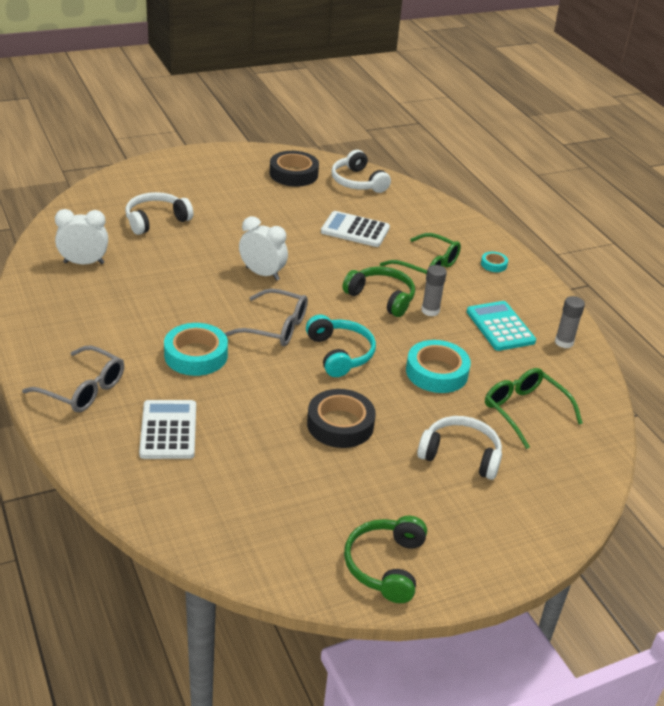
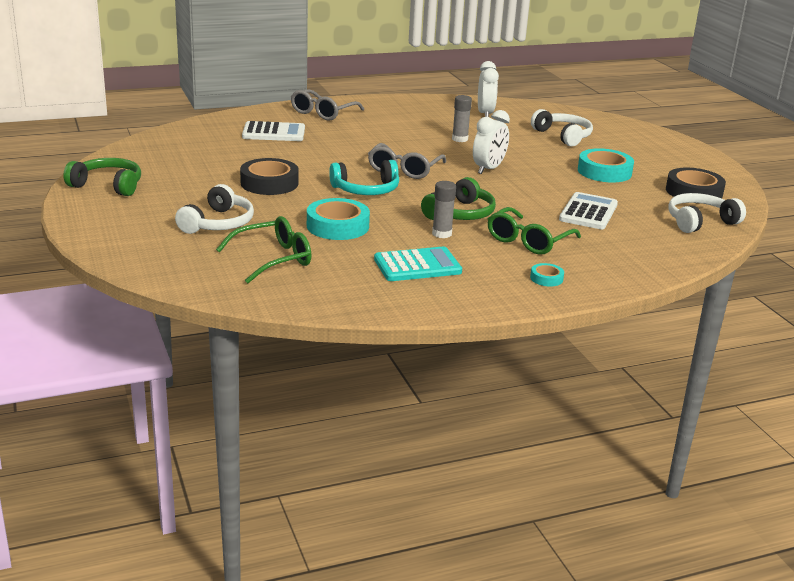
camera: 95 degrees right, 10 degrees down
(196, 355) = (363, 143): turquoise tape -> turquoise tape (604, 172)
(564, 342) = (391, 297): grey glue stick -> grey glue stick (460, 139)

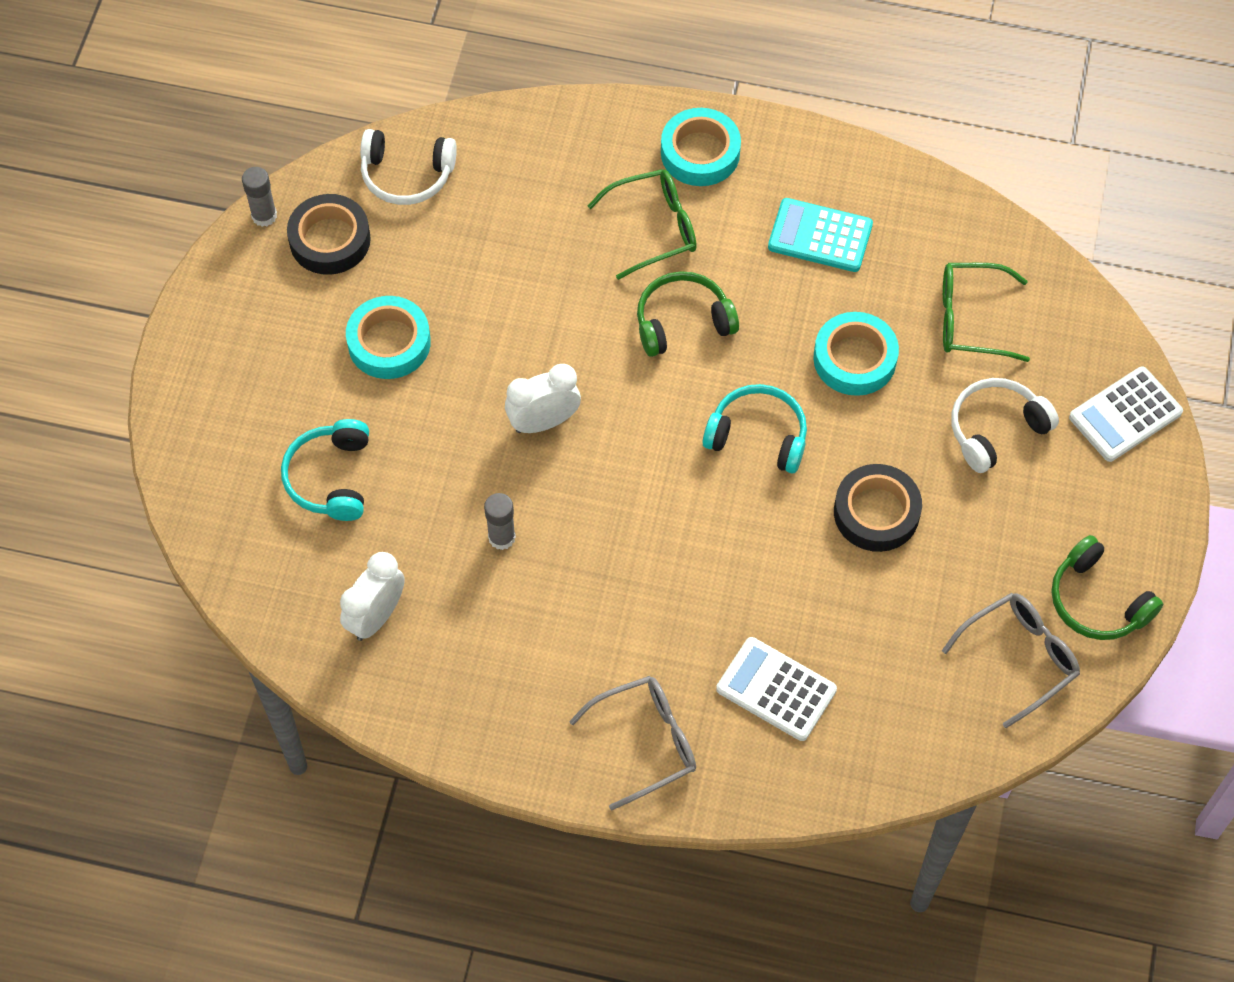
camera: 145 degrees left, 35 degrees up
(404, 169) = (662, 473): grey glasses -> grey glasses (1018, 658)
(442, 234) = (742, 287): grey glue stick -> grey glue stick (264, 216)
(546, 278) = (700, 153): turquoise tape -> turquoise tape, size x2.06
(563, 136) = (330, 478): white headphones -> turquoise headphones
(588, 212) = (520, 255): white calculator -> white calculator (1125, 415)

